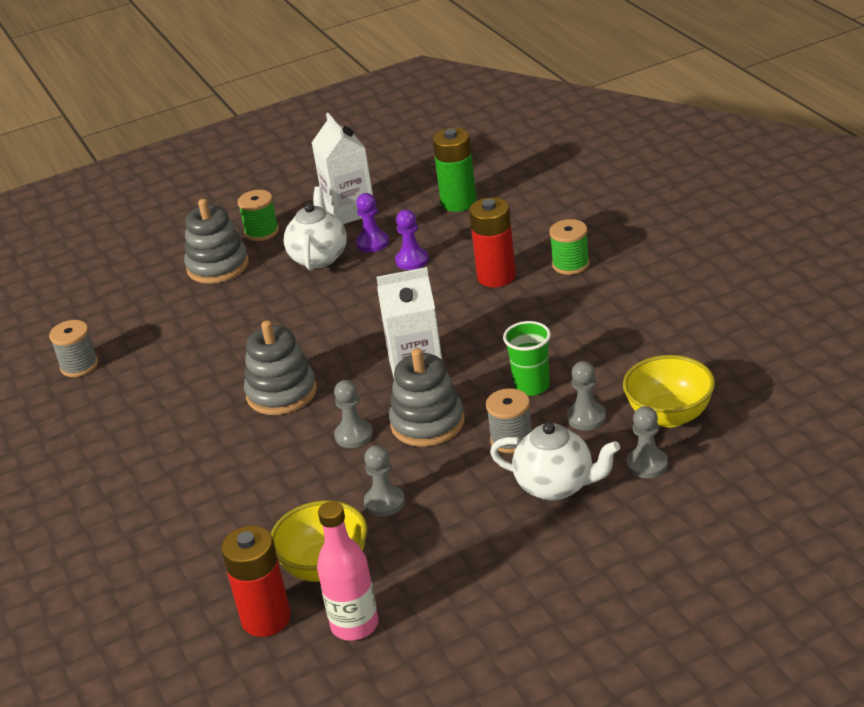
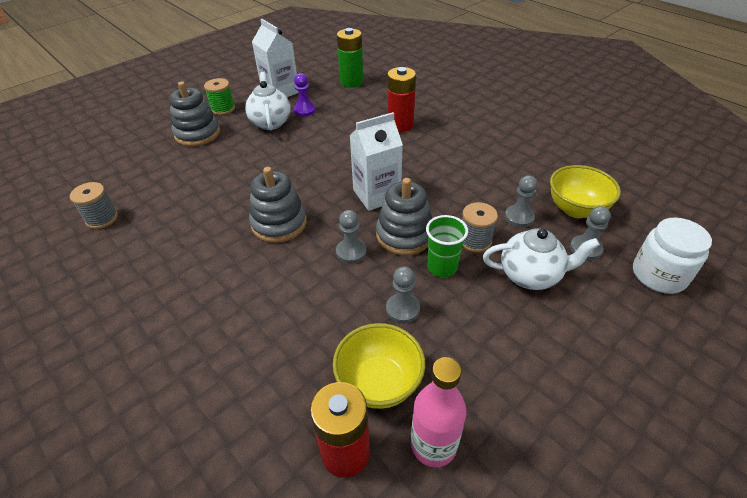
camera: 20 degrees left, 10 degrees up
(412, 260) = (337, 119): purple pawn -> none
(531, 386) = (466, 198): green cup -> green cup (442, 267)
(570, 264) = (445, 114): green spool -> none
(719, 505) = (658, 275): none -> white jar

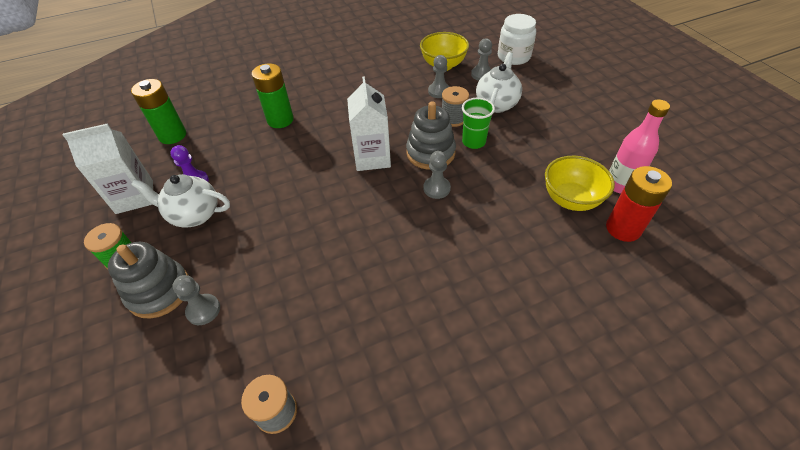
camera: 70 degrees left, 5 degrees up
(279, 223) = (376, 231): grey stacking toy -> none
(400, 125) = (280, 120): red battery -> green battery
(402, 309) = (508, 172): grey pawn -> grey pawn (203, 310)

